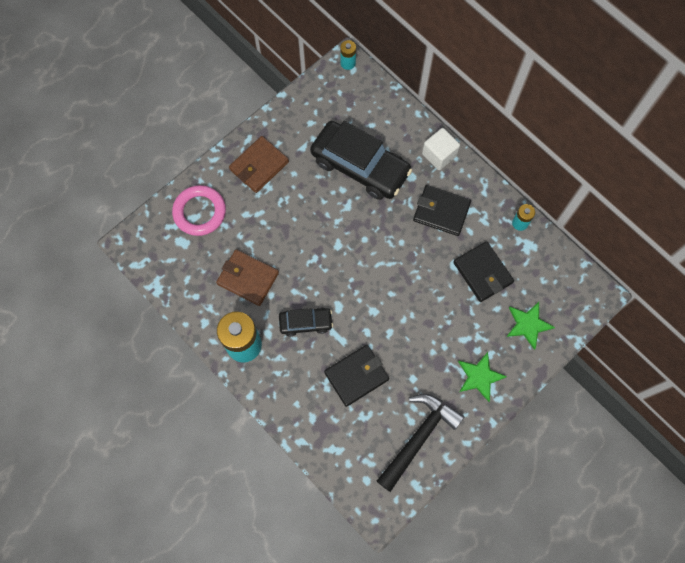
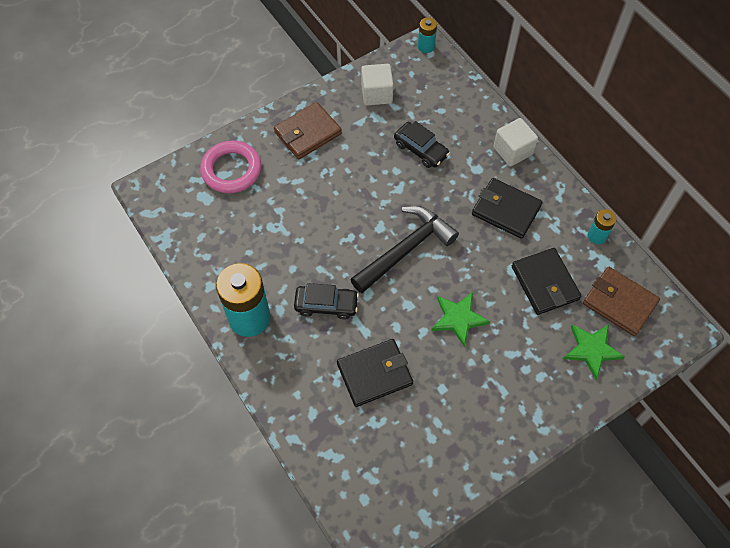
camera: 10 degrees right, 10 degrees down
(248, 278) = (270, 247): brown wallet -> brown wallet (619, 303)
(312, 118) = (376, 94): none -> white cube
(360, 166) = (421, 149): black car -> black car, size x0.50
(419, 437) = (438, 459): black hammer -> black hammer (406, 250)
(479, 377) = (524, 400): green star -> green star (458, 319)

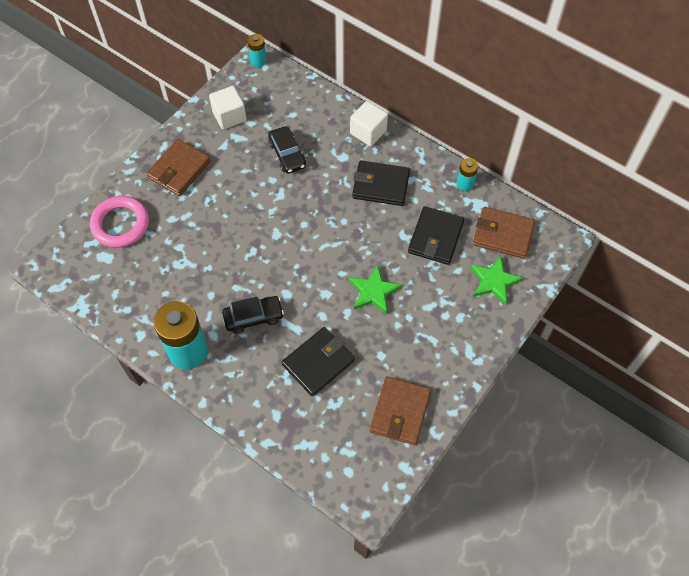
camera: 20 degrees left, 0 degrees up
(406, 250) = (306, 246): black hammer -> none
(421, 149) = (287, 154): black car -> black car turned 45 degrees clockwise
(440, 455) = (400, 412): none -> brown wallet
(545, 283) = (435, 237): black wallet -> black wallet turned 60 degrees clockwise

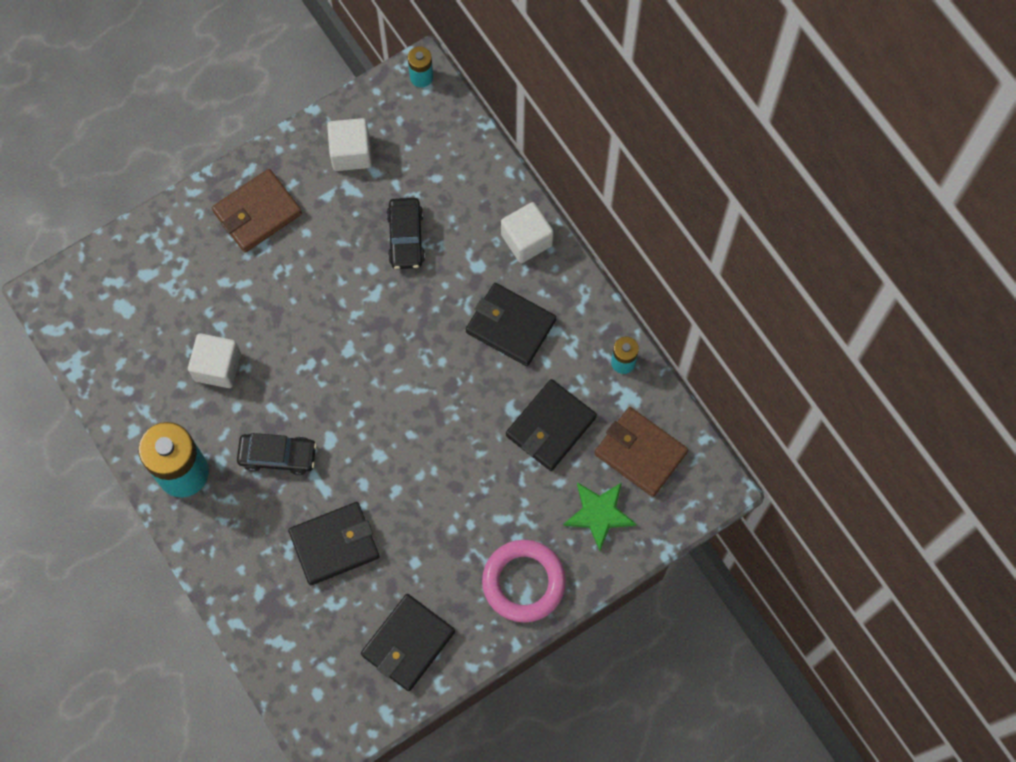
camera: 20 degrees right, 10 degrees up
(120, 224) = (157, 268): pink ring -> pink ring (523, 582)
(187, 273) = (217, 367): none -> white cube
(373, 291) = (440, 474): green star -> none
(400, 412) = (408, 643): brown wallet -> black wallet

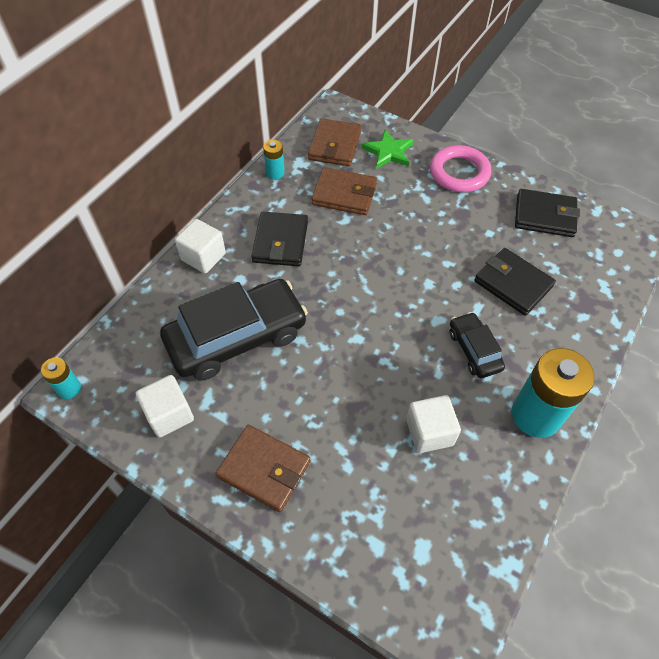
camera: 115 degrees left, 15 degrees down
(406, 237) = (237, 337): black car -> black car, size x1.98
(551, 426) = (344, 194): black wallet -> brown wallet

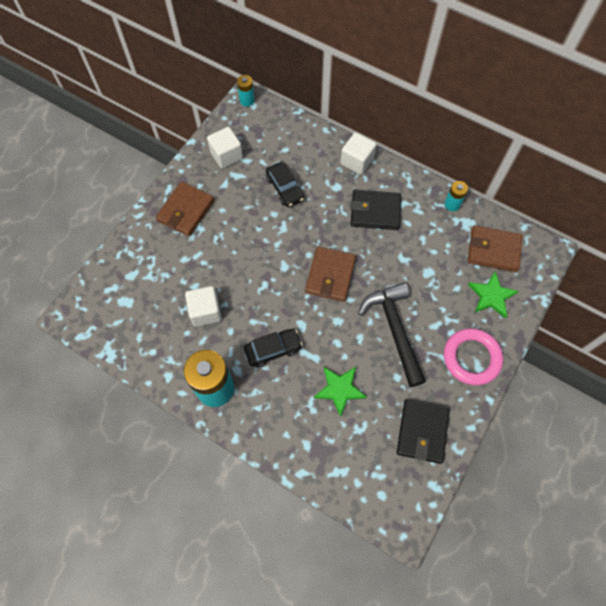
camera: 90 degrees right, 10 degrees up
(237, 337) = (285, 188): black car -> black car, size x0.50
(344, 194) = (432, 258): brown wallet -> brown wallet (330, 275)
(435, 231) = (395, 330): none -> black hammer
(513, 284) = (339, 389): black wallet -> green star

